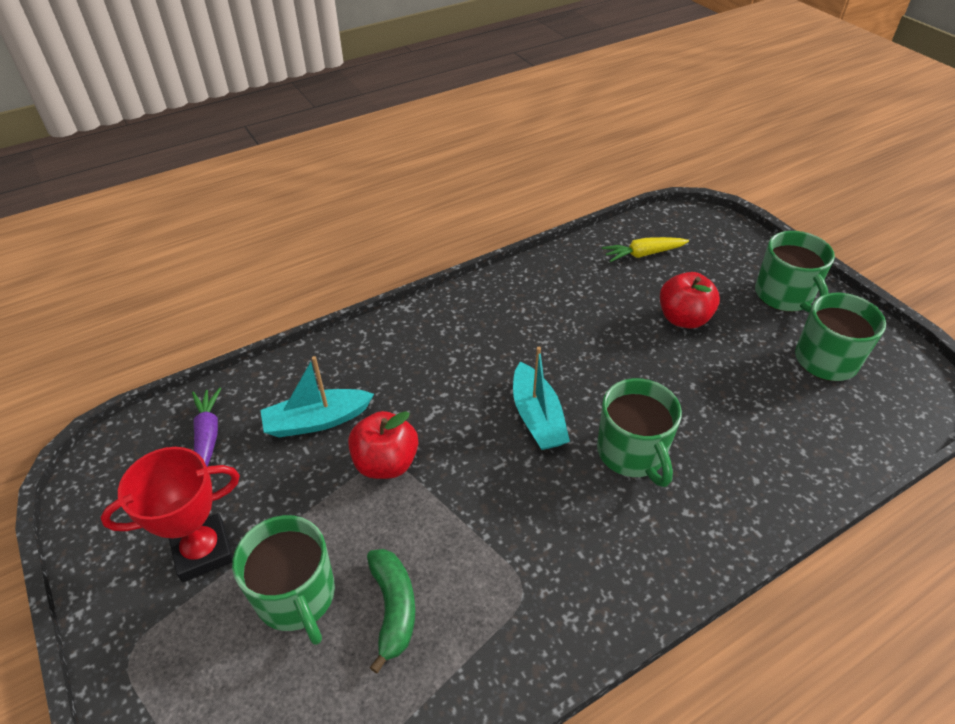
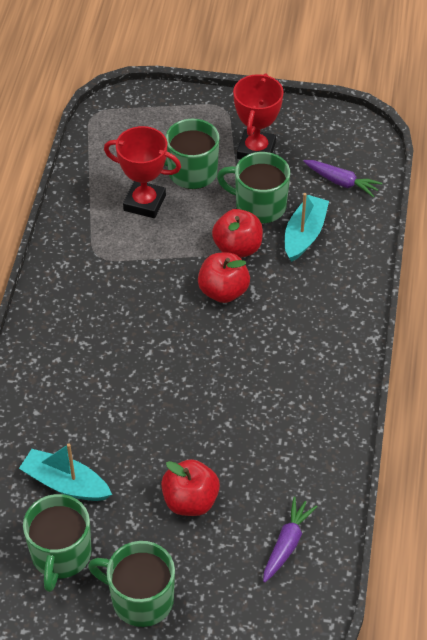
camera: 130 degrees right, 5 degrees up
(393, 608) = (144, 203): green banana -> red trophy
(456, 436) = (223, 291): none -> red apple
(537, 417) = (195, 340): turquoise boat -> turquoise boat (65, 483)
(632, 453) = (119, 367): green mug -> green mug (259, 206)
(643, 254) = (287, 544): yellow carrot -> purple carrot

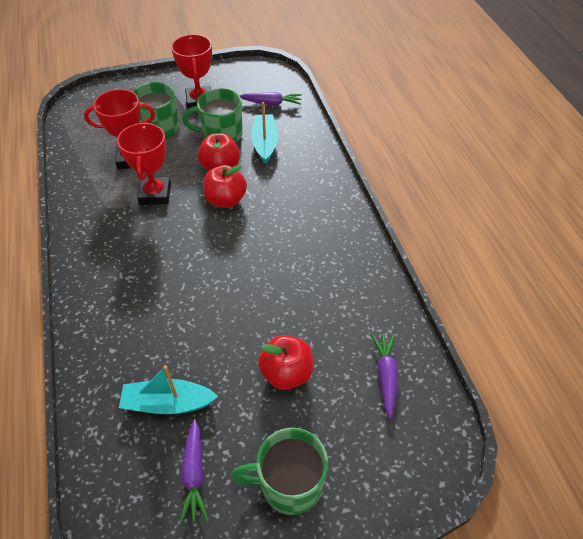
camera: 25 degrees left, 0 degrees up
(61, 555) = (194, 474): green mug -> purple carrot
(150, 256) = (155, 194): none -> red trophy

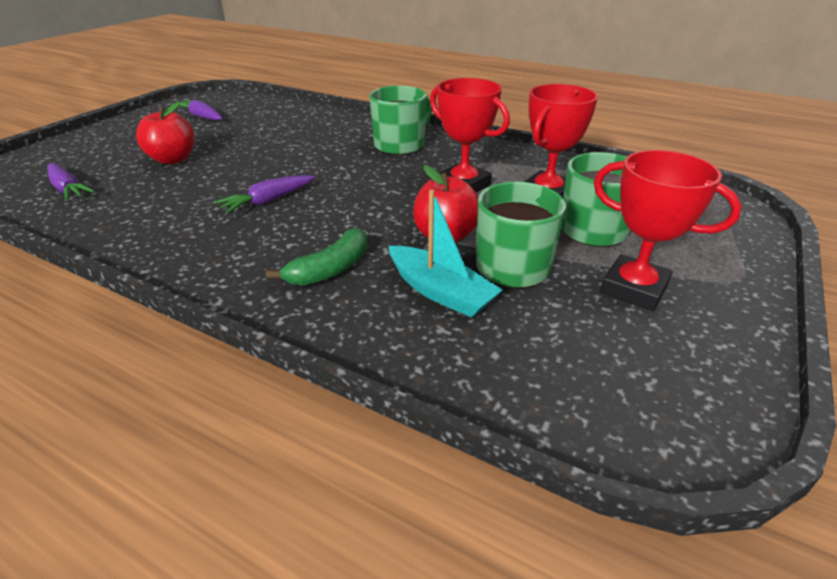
camera: 135 degrees right, 15 degrees down
(168, 403) = (254, 124): turquoise boat -> none
(226, 200) = (385, 214): red apple -> none
(271, 103) = (541, 361): purple carrot -> purple carrot (268, 201)
(289, 484) = (128, 133): green mug -> green mug (400, 145)
(292, 182) = (330, 269): none -> green banana

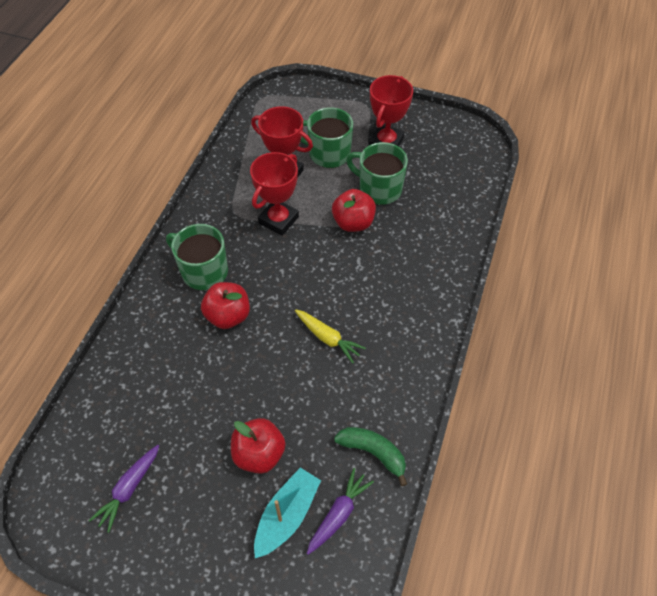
camera: 100 degrees left, 20 degrees up
(268, 201) = (328, 338): purple carrot -> yellow carrot
(330, 269) = (406, 273): green banana -> green banana (373, 452)
(336, 153) = (228, 316): none -> red apple
(440, 292) = (412, 219): turquoise boat -> turquoise boat (287, 515)

